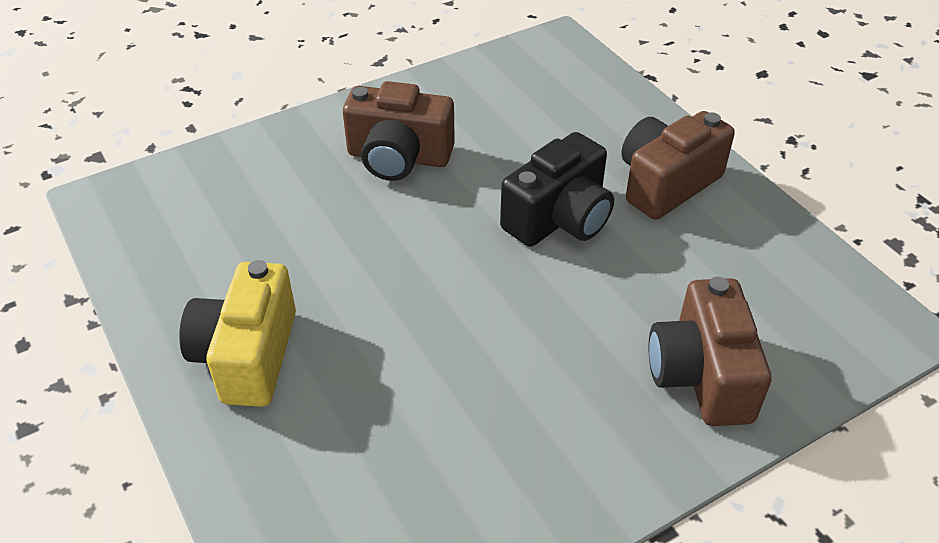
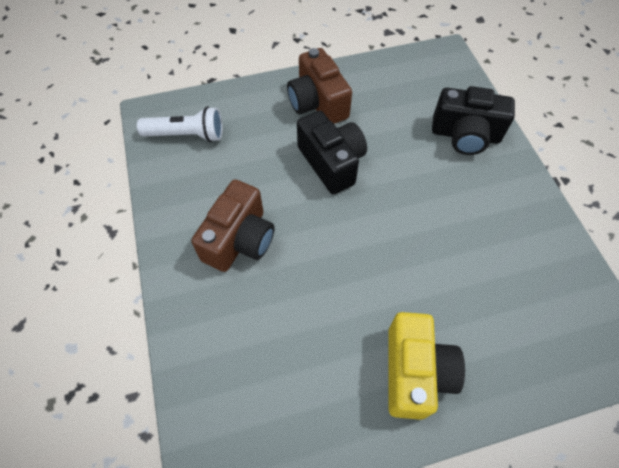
camera: 75 degrees left, 15 degrees up
(247, 356) = (414, 372): yellow camera -> yellow camera turned 105 degrees counterclockwise
(541, 77) = (187, 135): none -> white flashlight
(701, 375) = (465, 135): brown camera -> black camera

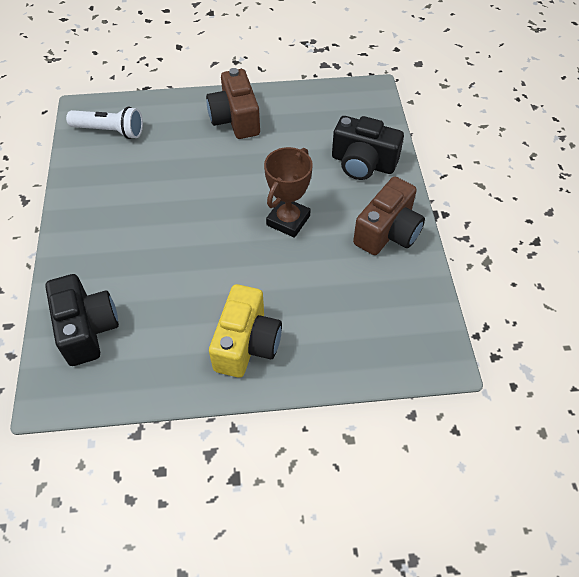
camera: 10 degrees right, 5 degrees down
(239, 240) = (130, 221): brown camera -> brown camera (388, 232)
(331, 163) = (231, 170): black camera -> black camera (87, 329)
(410, 212) = (288, 220): none -> brown trophy

